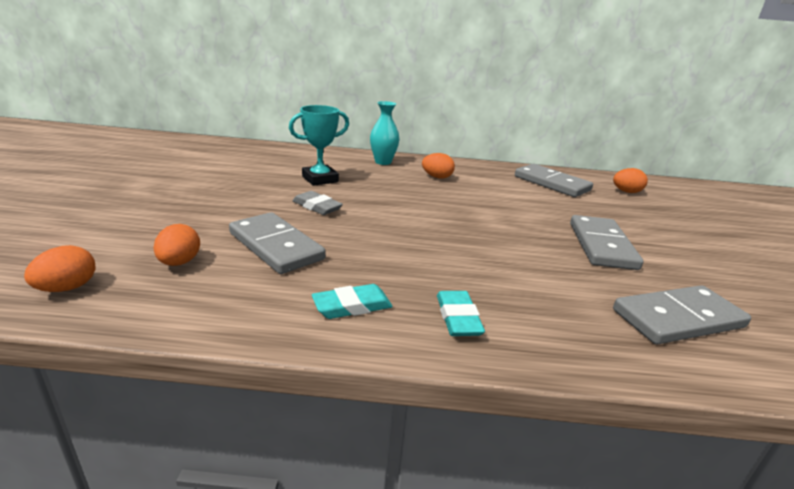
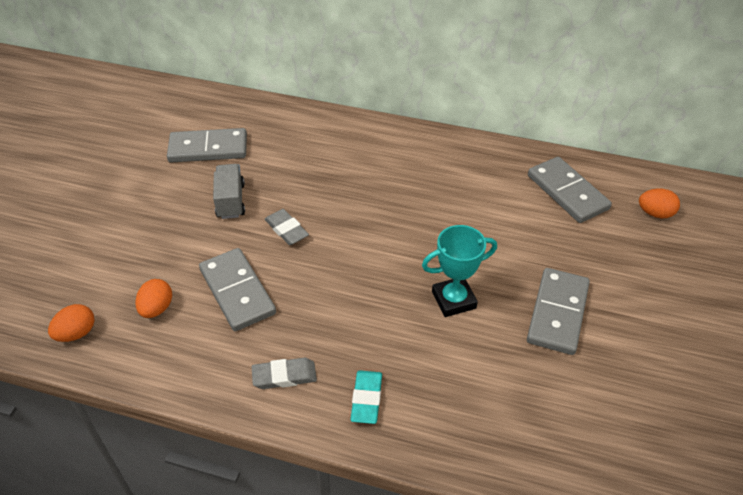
camera: 15 degrees right, 20 degrees up
(254, 192) = (230, 201): none -> grey truck
(320, 179) = (300, 177): turquoise trophy -> turquoise trophy (453, 300)
(352, 306) = (284, 376): turquoise eraser -> grey eraser
(383, 162) = (380, 141): turquoise vase -> none
(437, 177) = (432, 176): orange egg -> none
(678, 319) = (566, 423): grey domino -> grey domino (208, 149)

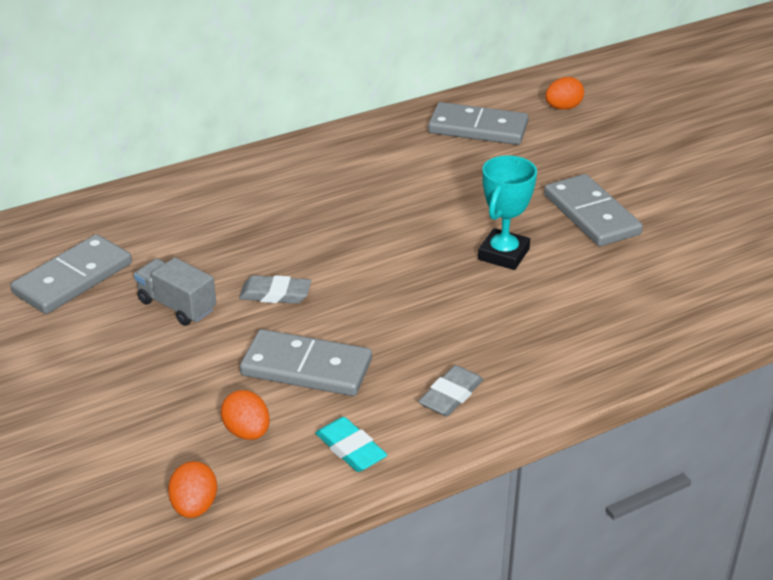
camera: 45 degrees left, 10 degrees down
(366, 399) = (540, 363): turquoise eraser -> turquoise eraser (350, 449)

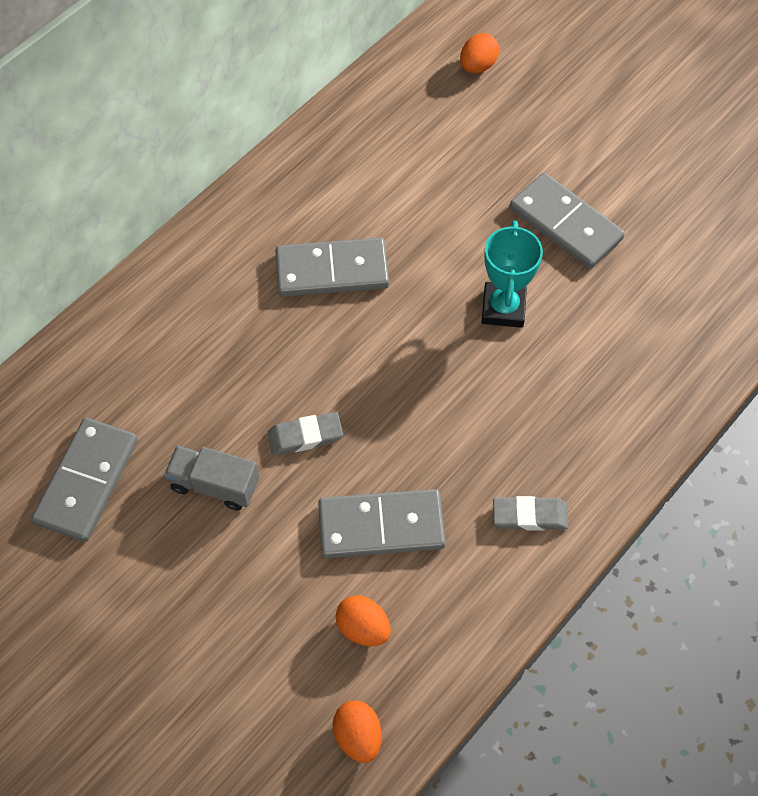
camera: 20 degrees left, 25 degrees up
(350, 449) = (467, 615): turquoise eraser -> none
(451, 395) = (529, 515): grey eraser -> grey eraser turned 75 degrees clockwise
(478, 128) = (403, 124): grey domino -> grey domino (332, 270)

